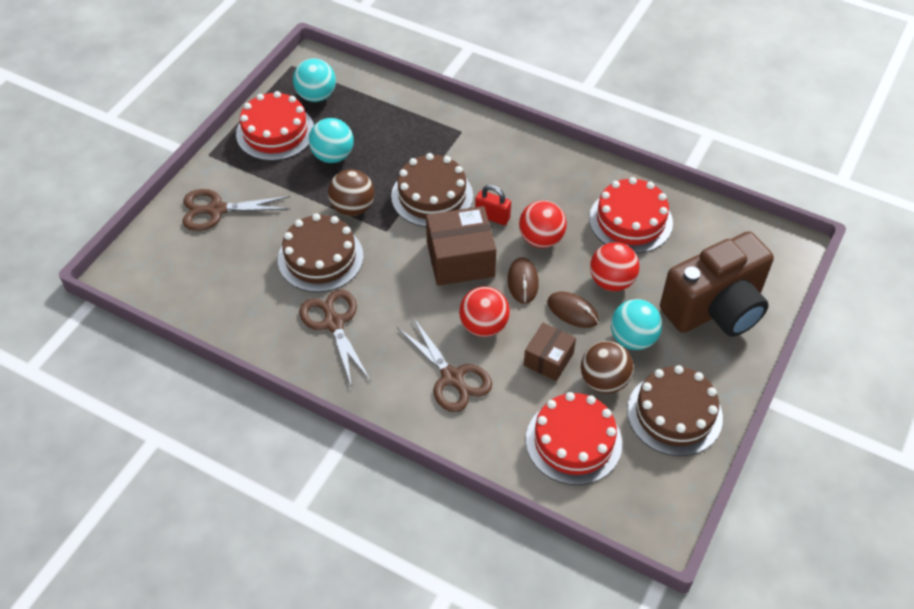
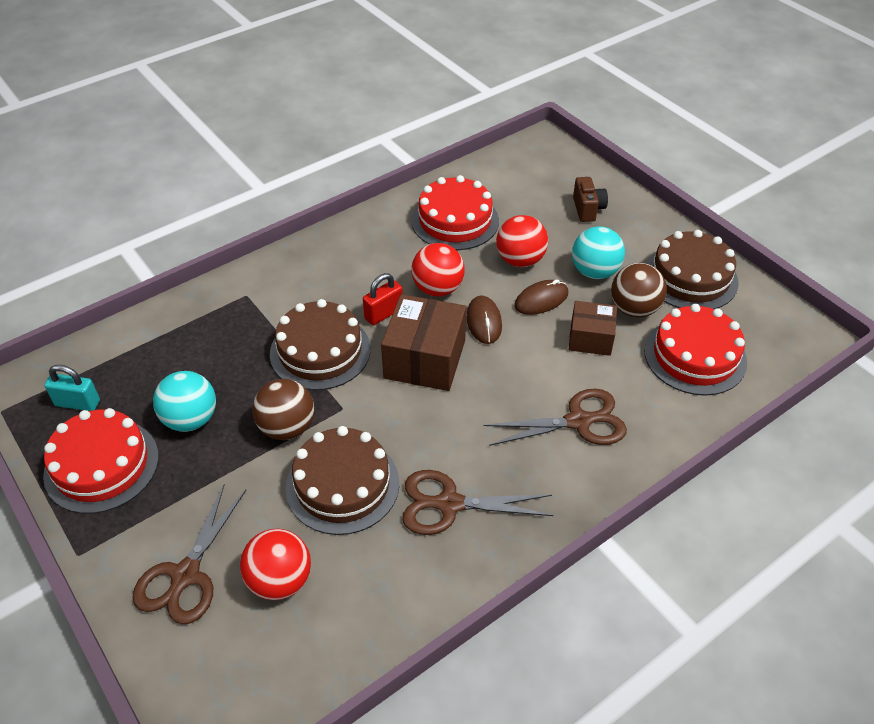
camera: 65 degrees left, 5 degrees down
(316, 96) = (77, 403): turquoise ball -> turquoise padlock
(484, 326) = (524, 372): red ball -> red ball (280, 580)
(523, 282) = (484, 322): brown mouse -> brown mouse turned 60 degrees clockwise
(548, 359) = (590, 338): brown box -> brown box turned 45 degrees counterclockwise
(715, 309) = (588, 209): brown camera -> brown camera, size x0.41

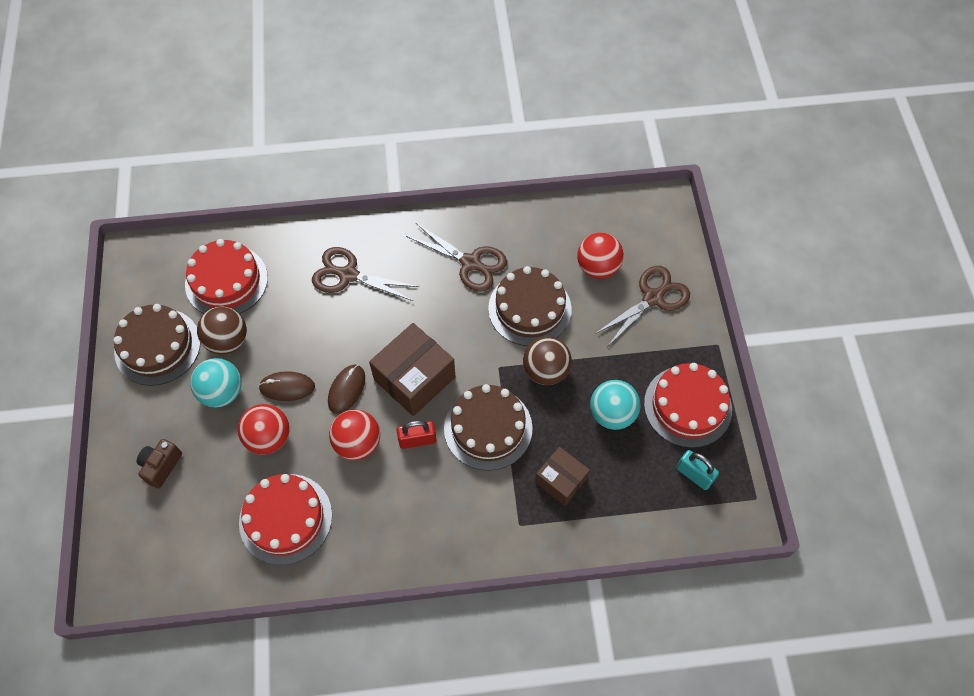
camera: 150 degrees left, 15 degrees up
(590, 338) = (282, 333): brown box -> brown box (561, 480)

